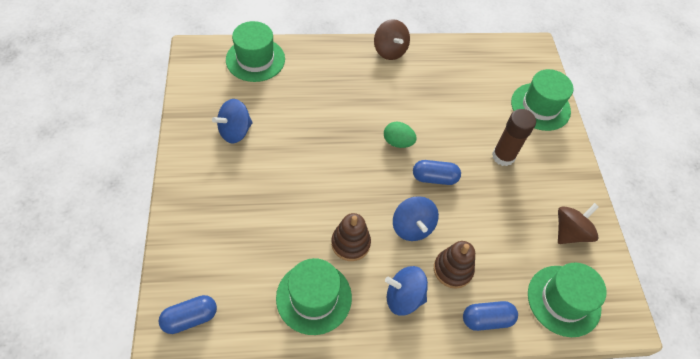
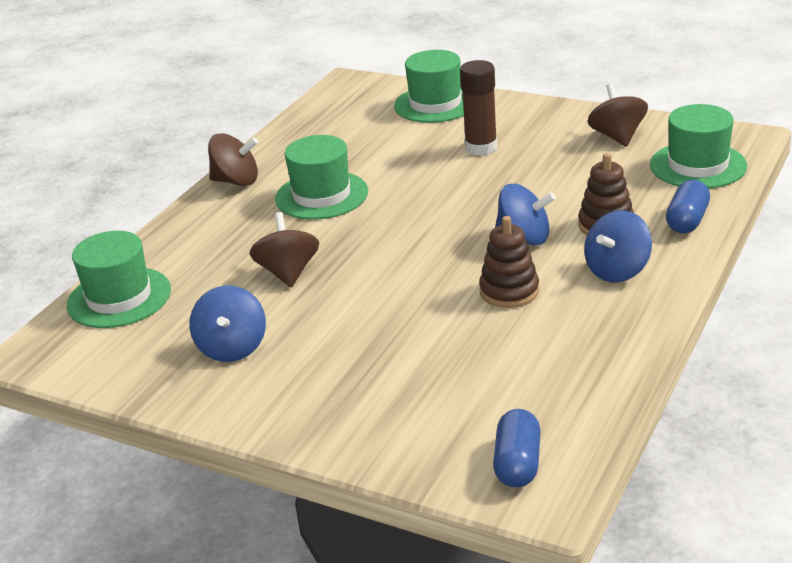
camera: 50 degrees left, 25 degrees down
(313, 122) = (288, 272): none -> brown spinning top
(314, 297) = (566, 341): green hat -> green hat (321, 195)
(398, 142) = (389, 214): green egg -> none
(434, 178) = (468, 202): blue capsule -> none

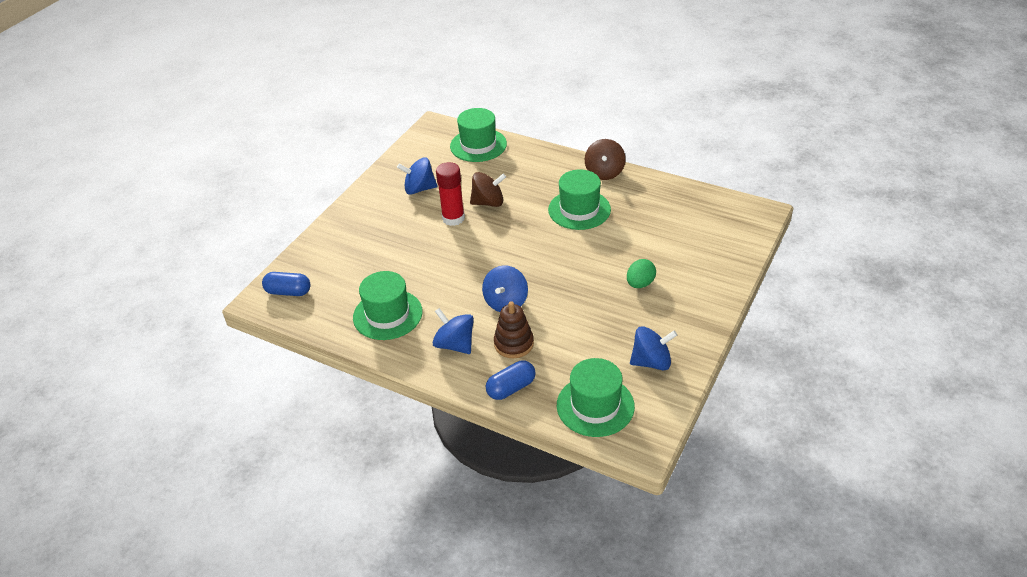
camera: 90 degrees right, 10 degrees up
(324, 302) = (453, 218): none -> red glue stick
(435, 104) = (718, 259): green hat -> green hat (387, 314)
(481, 147) = (640, 284): brown glue stick -> green egg
(509, 291) = (444, 293): brown stacking toy -> none
(617, 136) = (651, 362): brown spinning top -> blue spinning top
(687, 221) = (511, 388): blue capsule -> blue capsule turned 60 degrees counterclockwise

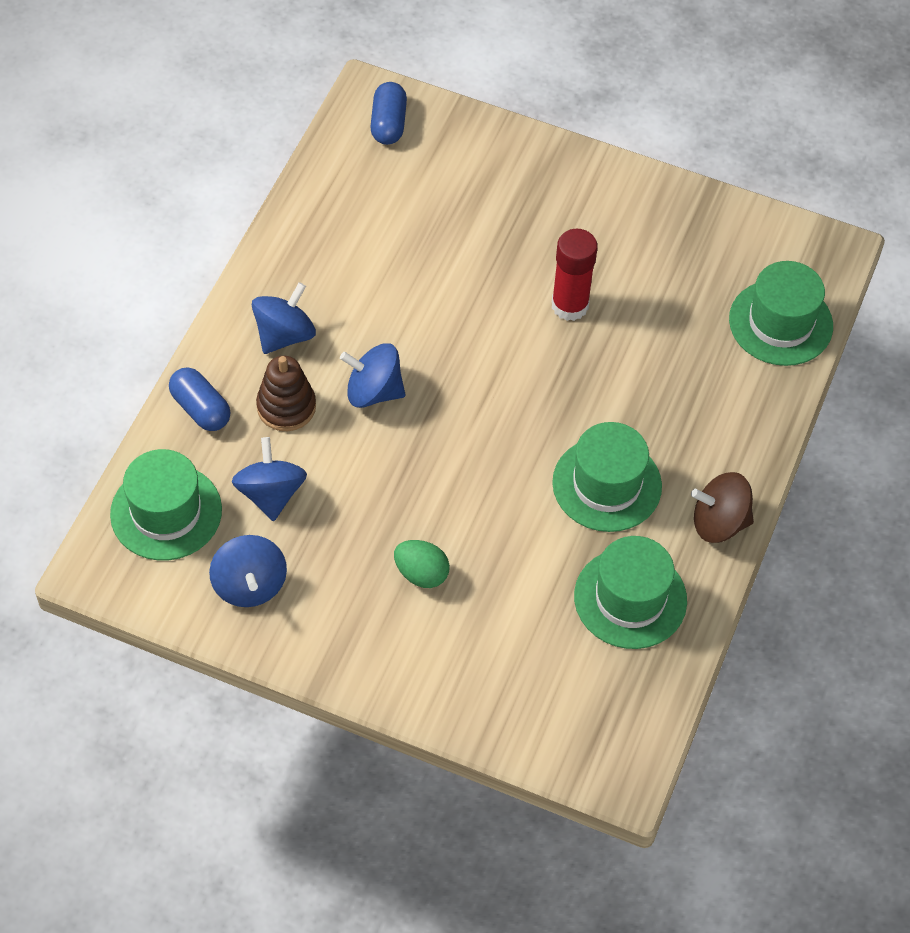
camera: 80 degrees right, 15 degrees up
(387, 314) = (344, 247): green hat -> green hat (630, 598)
(419, 189) = (644, 250): blue spinning top -> blue spinning top (271, 494)
(488, 202) = (615, 350): brown spinning top -> none

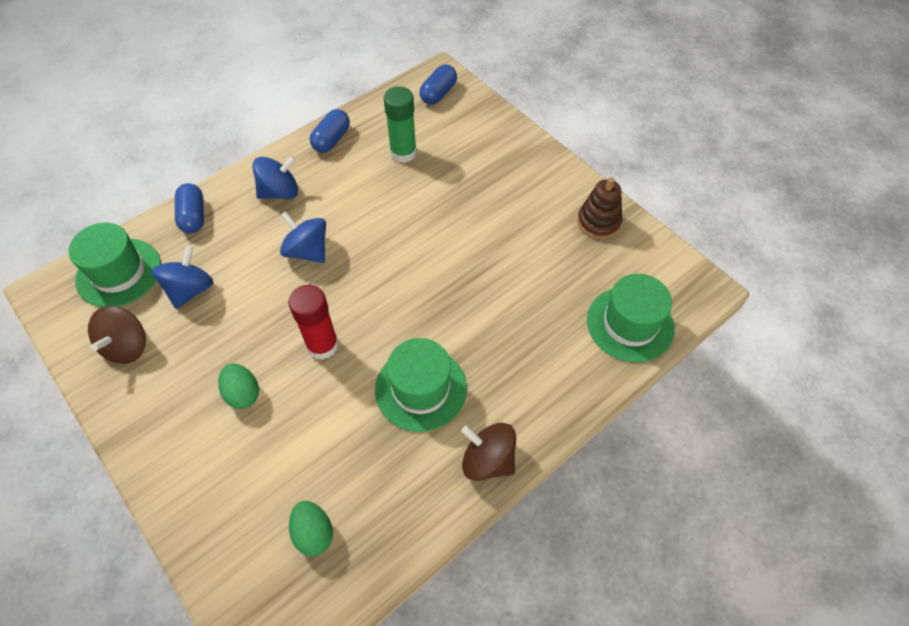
camera: 30 degrees right, 0 degrees up
(249, 585) = (127, 346): blue spinning top -> brown spinning top
(286, 407) = (245, 237): brown stacking toy -> brown stacking toy (598, 222)
(297, 241) = (331, 140): none -> blue capsule
(400, 223) = (403, 153): none -> green glue stick
(570, 305) = (479, 248): red glue stick -> red glue stick (322, 345)
(594, 665) = (314, 533): none -> green egg
(630, 598) = (378, 490): green hat -> none

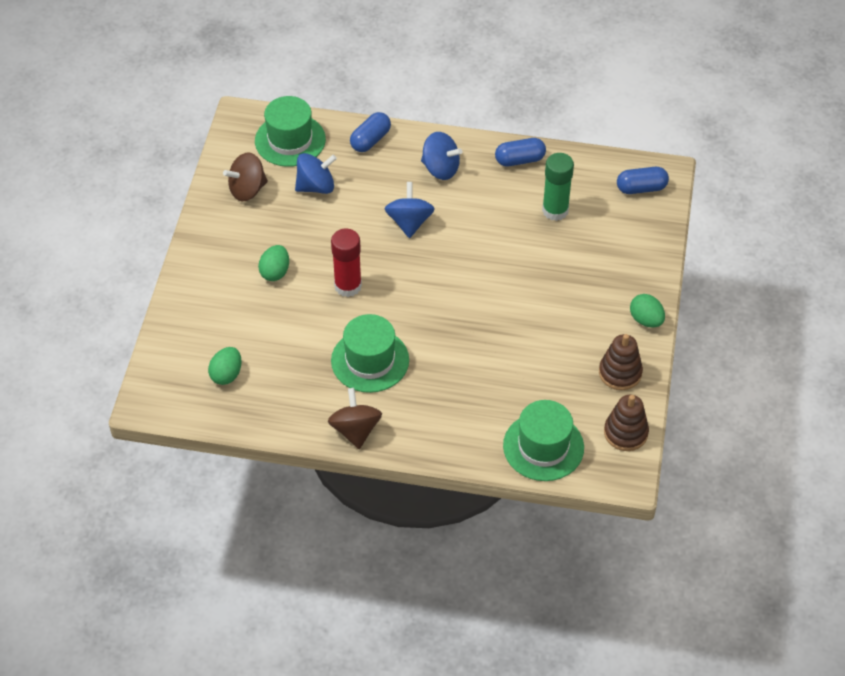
camera: 50 degrees right, 5 degrees down
(562, 173) = (646, 320): none -> green egg
(661, 259) = (625, 433): none -> brown stacking toy

